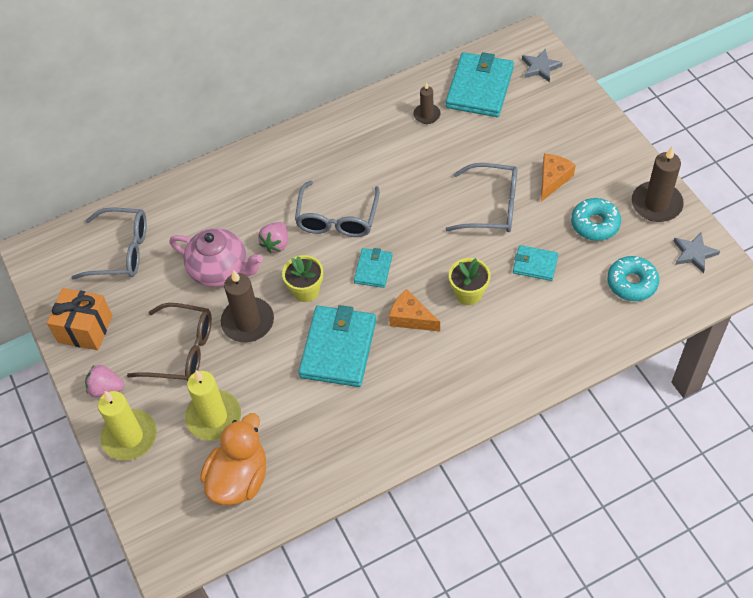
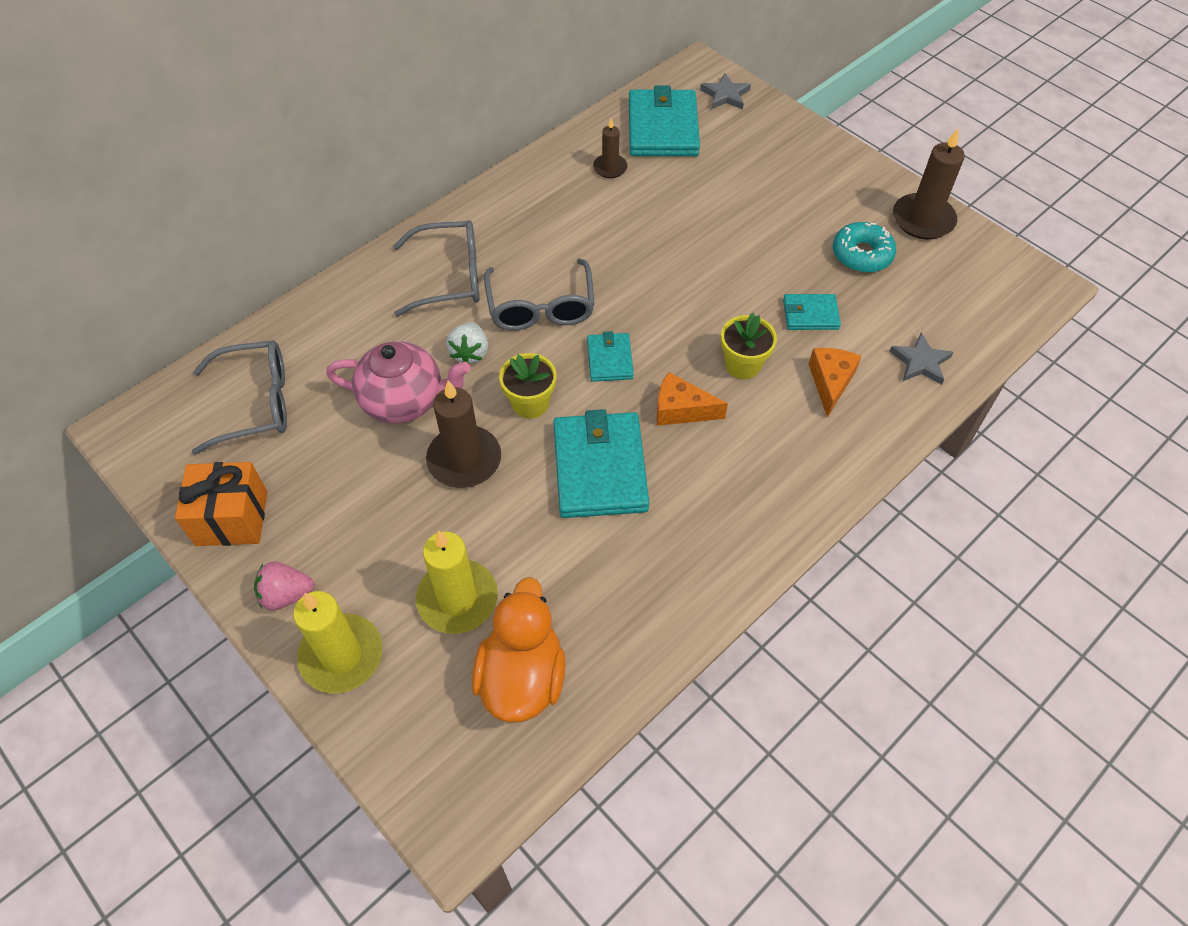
camera: 20 degrees left, 0 degrees up
(182, 350) = (383, 517): brown glasses -> none
(276, 244) = (470, 353): pink strawberry -> white strawberry
(492, 206) = (731, 257): grey glasses -> grey glasses (450, 277)
(553, 179) = (791, 214): orange cheese -> orange cheese (830, 382)
(632, 283) = (934, 313): turquoise donut -> none
(694, 253) = (990, 266): grey star -> grey star (920, 362)

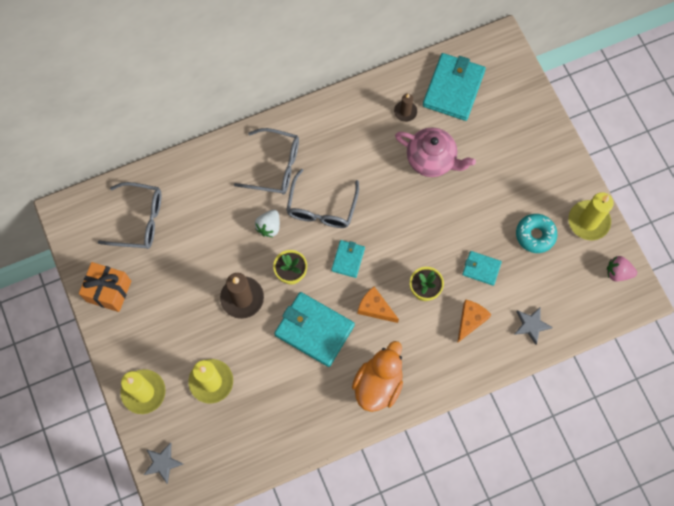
camera: 20 degrees right, 15 degrees up
(286, 595) = (125, 347): pink strawberry -> pink strawberry (618, 272)
(405, 401) = (222, 247): pink teapot -> pink teapot (432, 160)
(522, 677) = (229, 437): orange duck -> orange duck (378, 384)
(600, 468) = (314, 330): turquoise wallet -> turquoise wallet turned 75 degrees counterclockwise
(725, 95) = (508, 73): grey star -> grey star (163, 463)
(923, 219) = (588, 221): brown candle -> yellow candle

